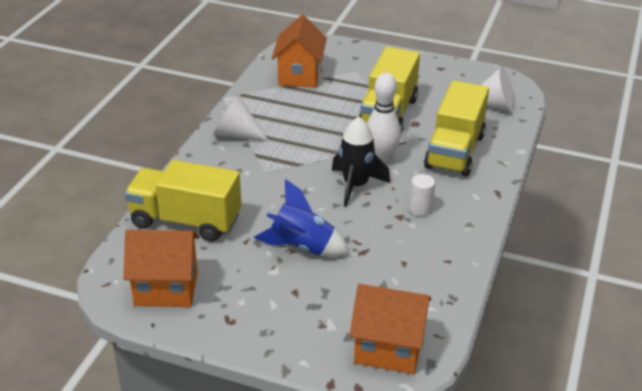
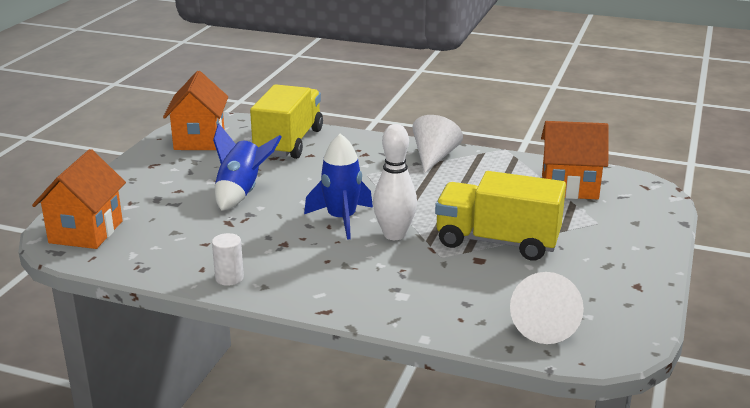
camera: 90 degrees right, 10 degrees down
(355, 185) = (341, 219): black rocket -> blue rocket
(420, 209) = (295, 256): white cylinder -> white cylinder (229, 278)
(454, 151) = (416, 285): yellow truck -> none

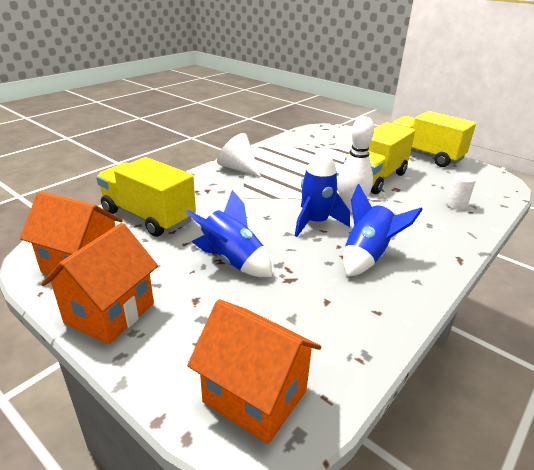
camera: 70 degrees left, 5 degrees up
(229, 278) = (399, 297): white cylinder -> white cylinder (456, 205)
(293, 255) = (367, 256): none -> blue rocket
(545, 326) = (479, 190): white cone -> none
(569, 187) = (314, 144): orange house -> orange house (110, 313)
(635, 274) = (424, 155): none -> yellow truck

